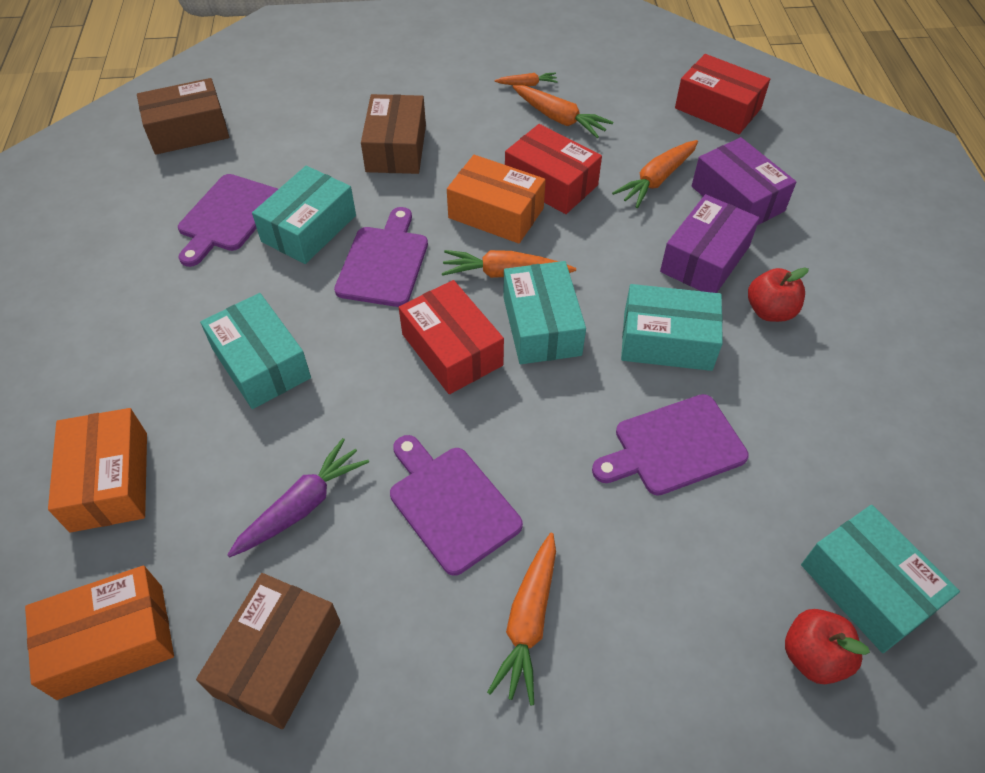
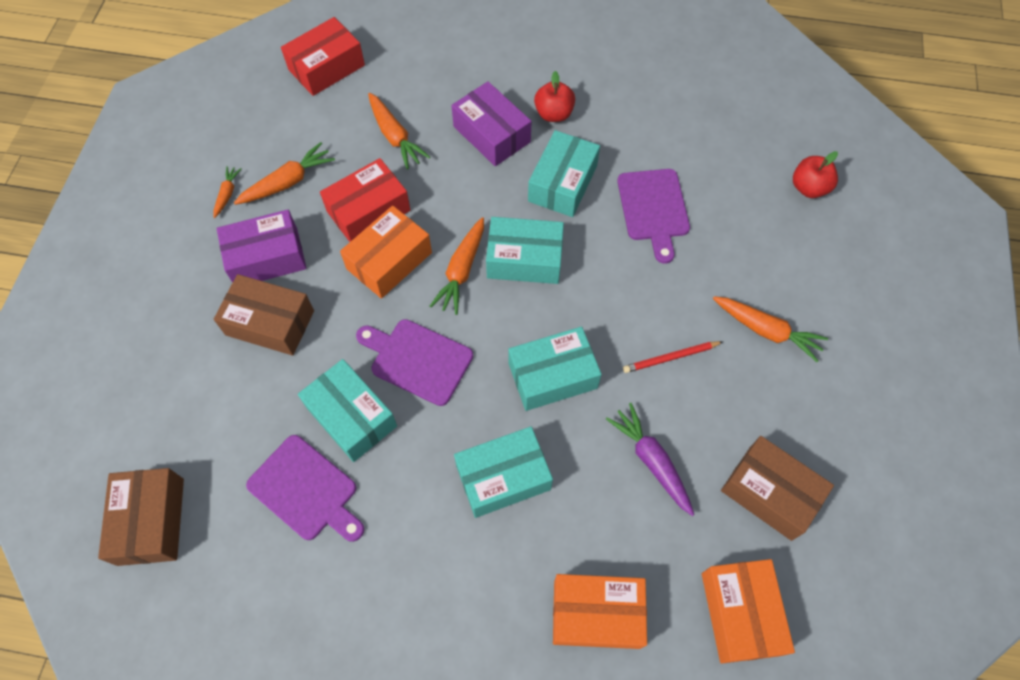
camera: 75 degrees left, 10 degrees up
(451, 504) = (670, 358): purple cutting board -> red pencil
(452, 349) = (530, 327): red box -> none
(737, 198) = (436, 92): purple box -> purple box (267, 257)
(867, 587) = (771, 145): turquoise box -> turquoise box (552, 376)

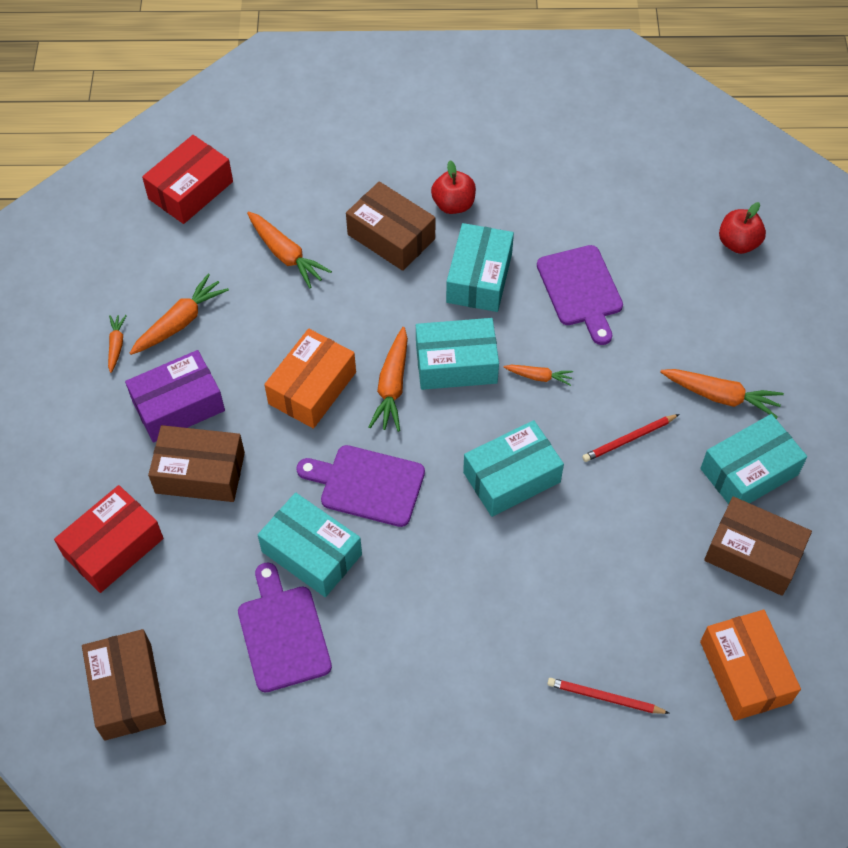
camera: 10 degrees left, 5 degrees down
(306, 490) = (283, 633): purple cutting board -> purple cutting board turned 135 degrees counterclockwise
(368, 211) = (277, 339): red box -> red box (113, 547)
(491, 134) = (391, 236): purple box -> brown box
(503, 477) = (483, 585): turquoise box -> turquoise box (749, 472)
(596, 614) = (604, 698): orange box -> red pencil
(598, 284) = (539, 377): none -> orange carrot
(651, 461) = (630, 544): purple carrot -> none

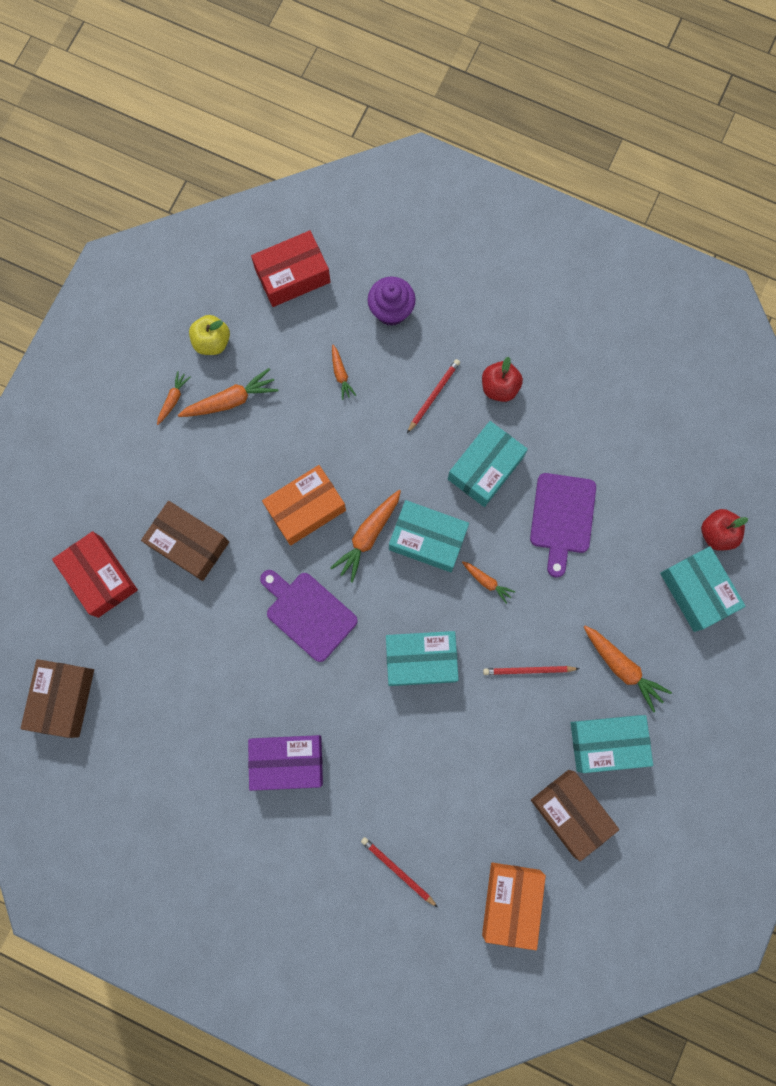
camera: 25 degrees right, 20 degrees up
(113, 547) = (100, 577): red box -> red box turned 75 degrees clockwise
(134, 278) = (212, 342): none -> yellow apple
(178, 406) = (197, 477): purple box -> purple box (287, 761)
(283, 633) = (191, 706): purple cutting board -> none
(286, 255) = (341, 374): orange carrot -> orange carrot, size x0.57
(308, 182) = (391, 310): none -> purple cupcake
(311, 553) = (241, 651): turquoise box -> turquoise box (697, 591)
(391, 236) = (433, 395): brown box -> red pencil

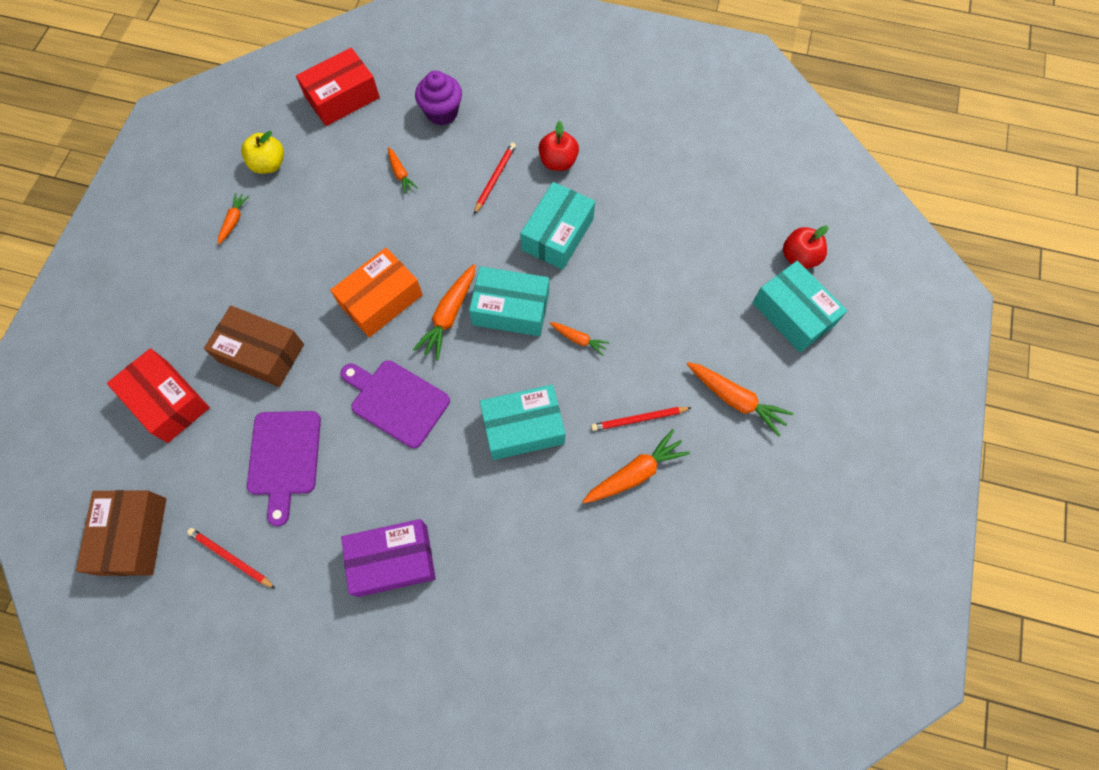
camera: 10 degrees left, 10 degrees down
(230, 400) = (292, 213): orange carrot -> orange carrot (635, 473)
(397, 871) = (534, 661): red pencil -> red pencil (231, 558)
(511, 902) = (670, 674): orange box -> none
(562, 517) = (643, 267): purple cutting board -> purple cutting board (284, 458)
(571, 813) = (715, 560): brown box -> none
(607, 743) = (737, 479): turquoise box -> none

